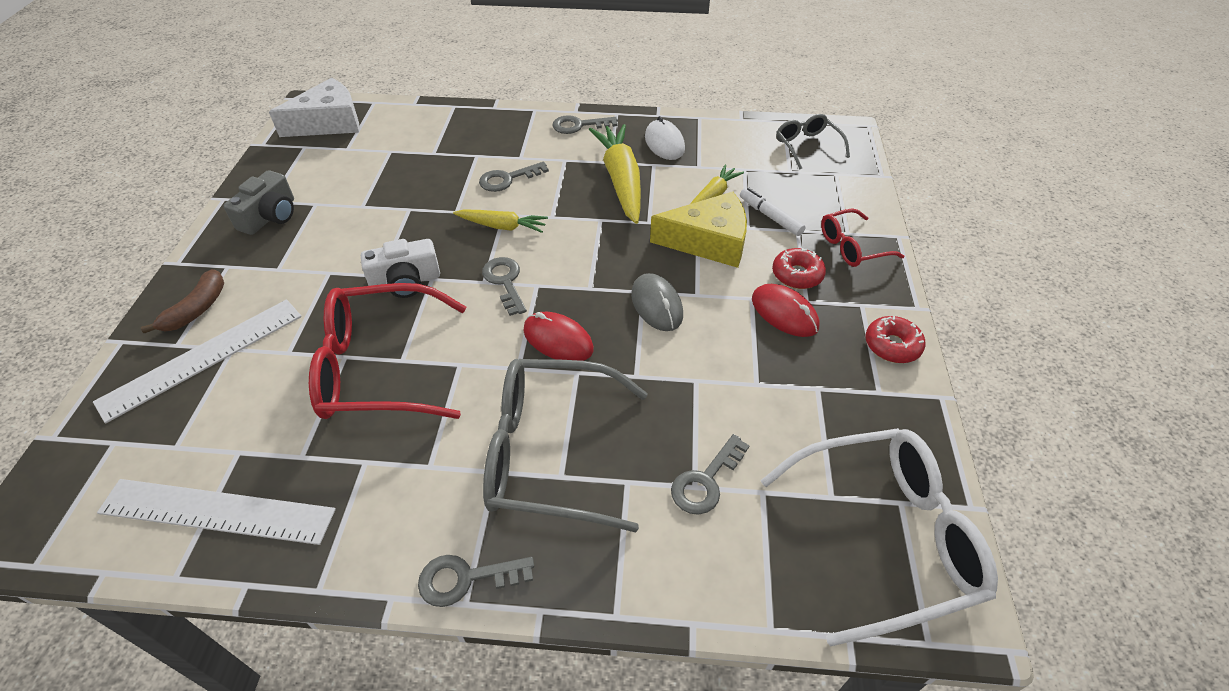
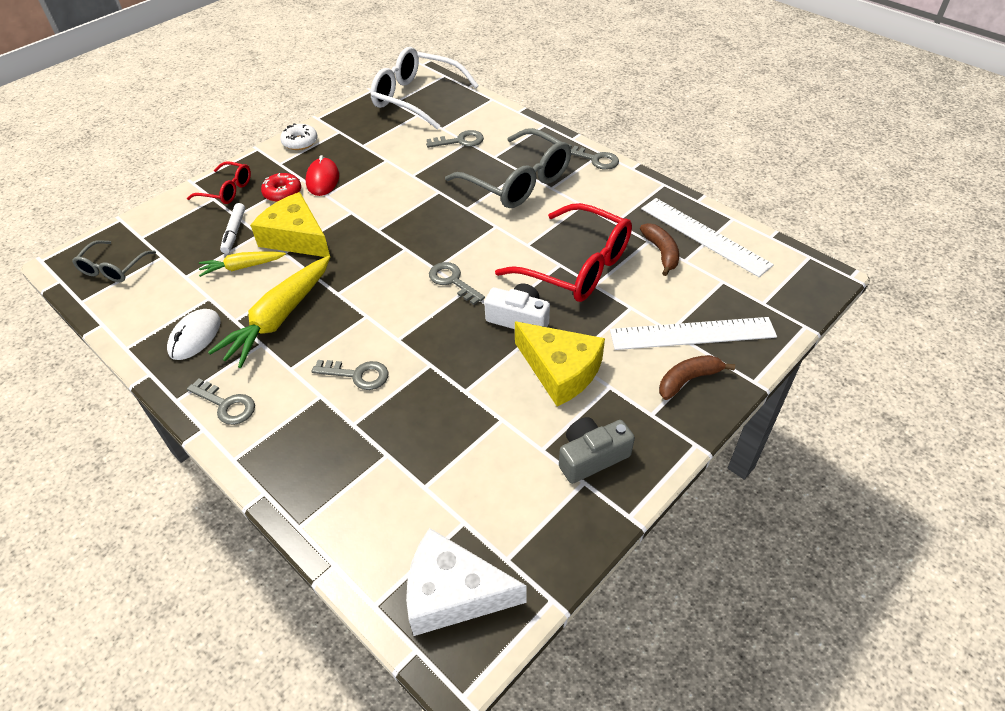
camera: 140 degrees left, 0 degrees up
(275, 446) = (661, 252): none -> brown banana
(333, 259) = (560, 370): none -> yellow cheese
(502, 226) = (410, 327): yellow carrot -> none
(505, 282) = (452, 281): grey key -> grey key turned 120 degrees clockwise
(558, 340) = (458, 229): red mouse -> none
(656, 305) = (381, 218): grey mouse -> none
(892, 345) = (300, 142): red donut -> white donut

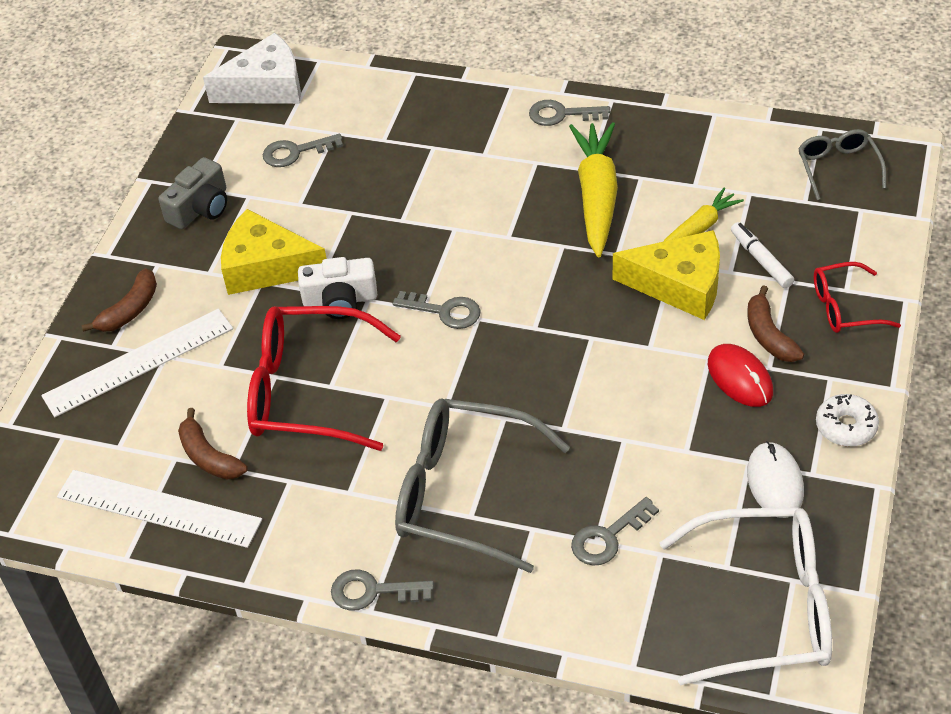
camera: 155 degrees right, 0 degrees up
(195, 336) = (661, 148): white mouse -> white mouse (775, 482)
(282, 193) = (768, 335): red donut -> brown banana
(357, 375) = (465, 183): grey key -> grey key (295, 152)

